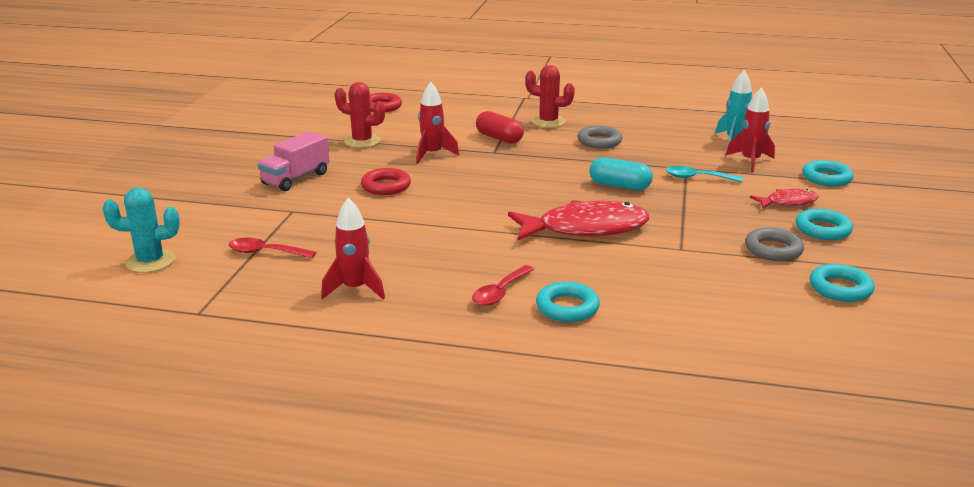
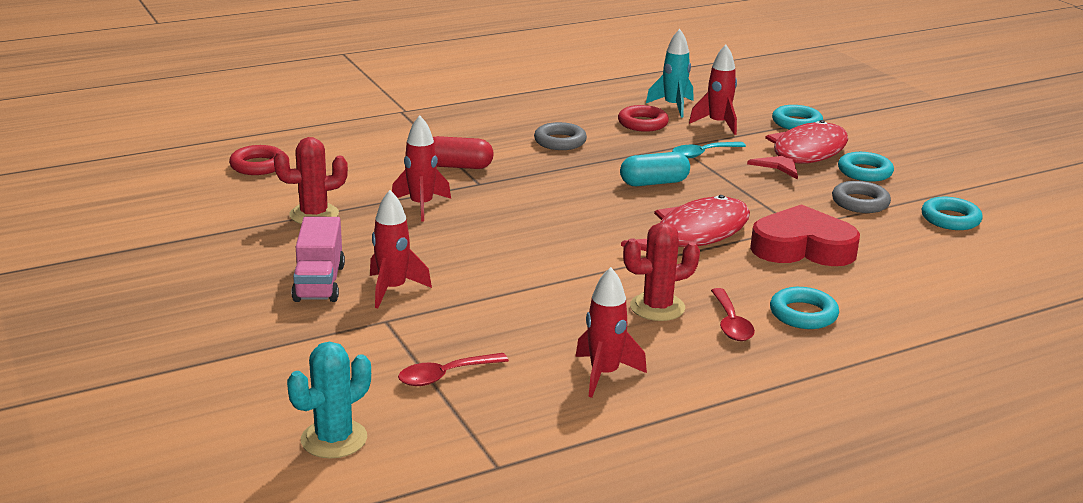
camera: 40 degrees left, 0 degrees up
(327, 195) = (393, 289): none -> red rocket
(386, 186) = (437, 257): red ring -> red ring (642, 123)
(548, 122) = (475, 133): red cactus -> red cactus (657, 307)
(656, 264) = (802, 247): none -> red heart
(788, 202) = (804, 155): red fish -> red fish, size x1.95

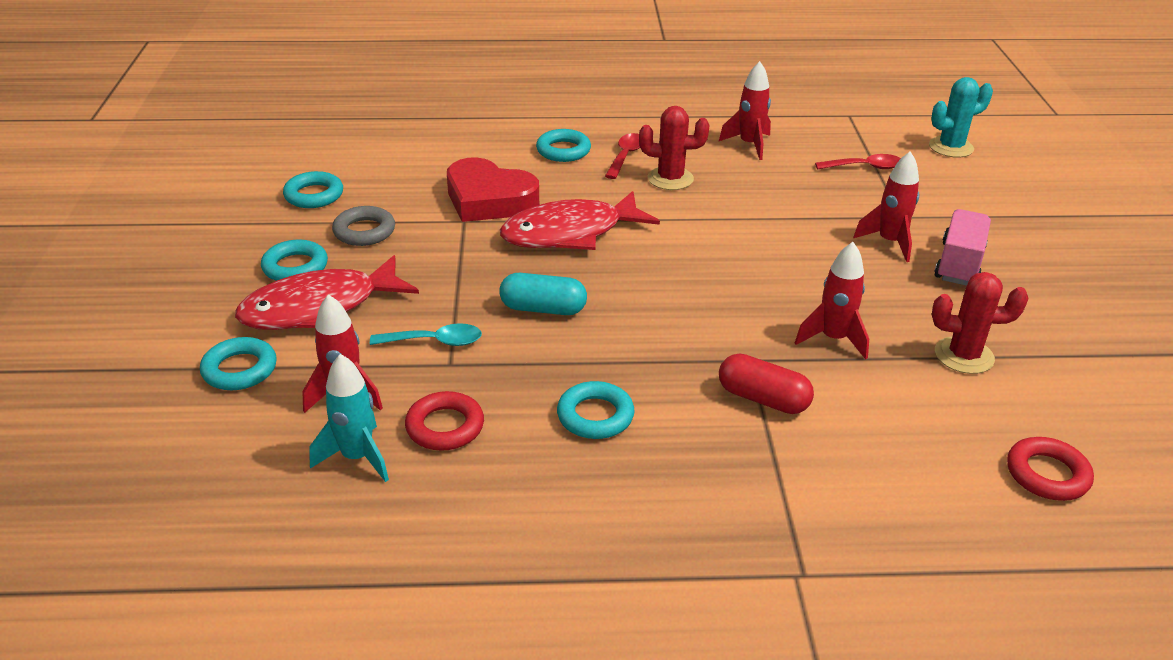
camera: 155 degrees left, 10 degrees up
(560, 141) = (595, 416): grey ring -> turquoise ring

